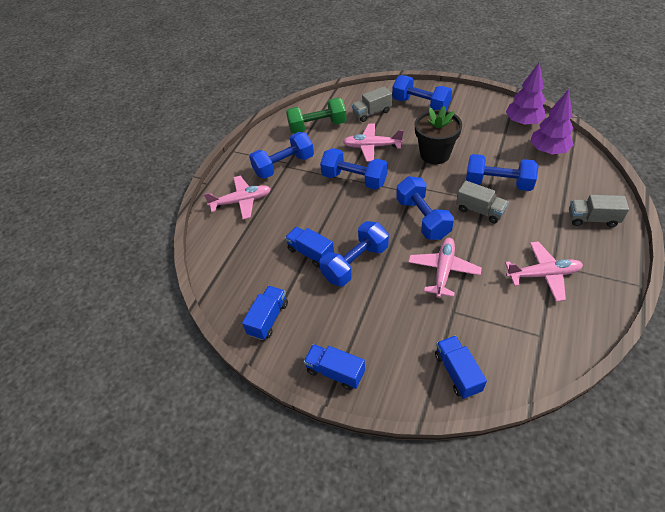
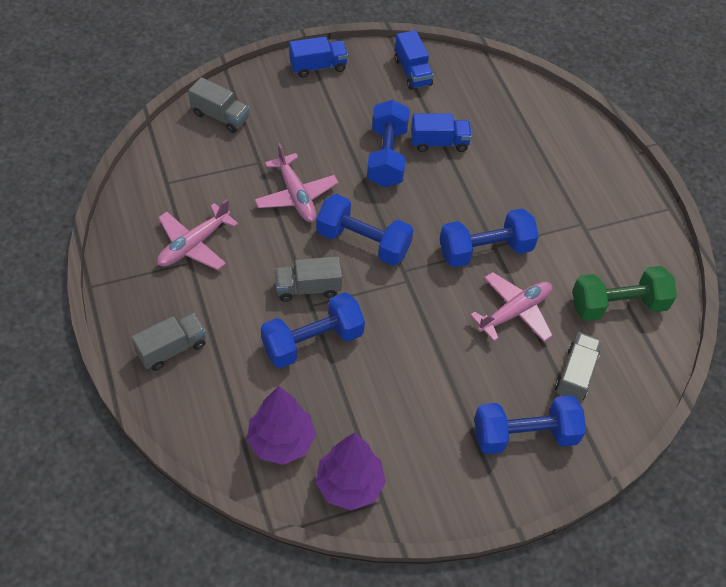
camera: 130 degrees right, 5 degrees up
(242, 201) = (572, 155): pink plane -> none
(284, 166) = (585, 222): blue dumbbell -> none
(317, 126) = (618, 305): green dumbbell -> green dumbbell turned 45 degrees clockwise
(435, 154) = (425, 346): black flower pot -> none
(457, 372) = (220, 116): blue truck -> grey truck

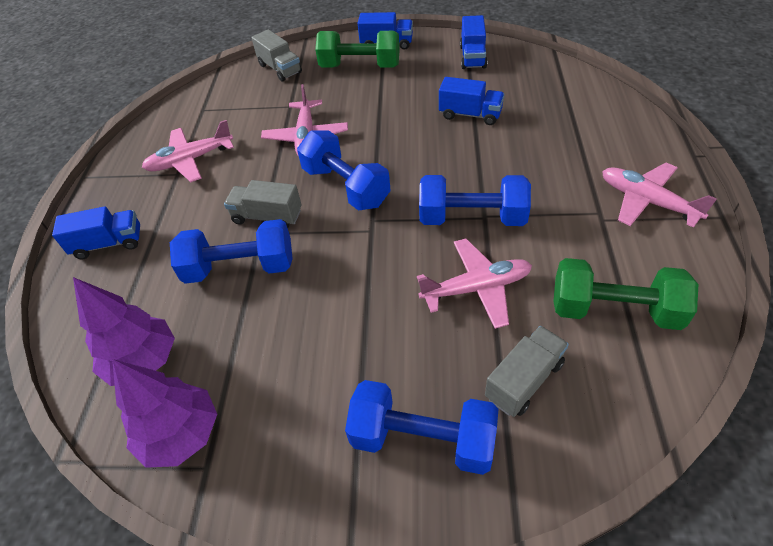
camera: 30 degrees right, 5 degrees down
(172, 349) = (108, 243): grey truck -> blue truck
(305, 101) = (360, 66): none -> green dumbbell
(386, 156) = (411, 118): blue dumbbell -> none
(613, 205) = (647, 201): none -> pink plane

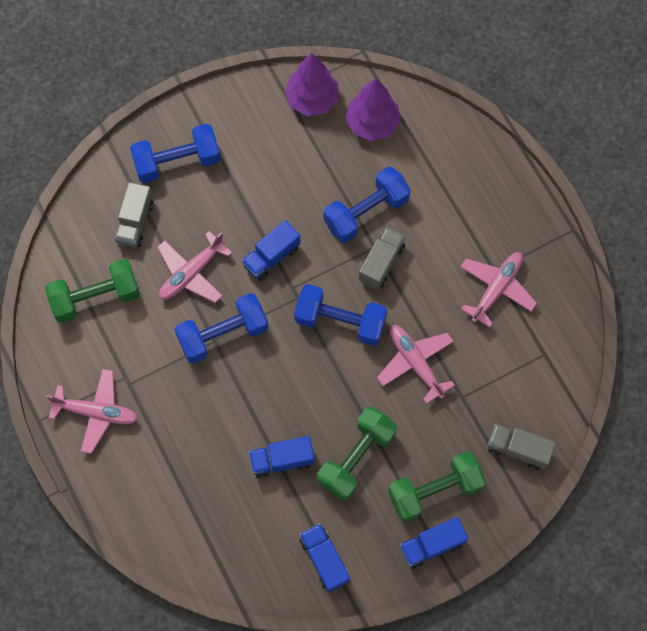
camera: 145 degrees right, 20 degrees up
(108, 243) = (482, 185): blue truck -> blue truck (271, 257)
(267, 217) = (381, 263): grey truck -> grey truck turned 45 degrees counterclockwise
(405, 98) = (356, 458): none -> green dumbbell

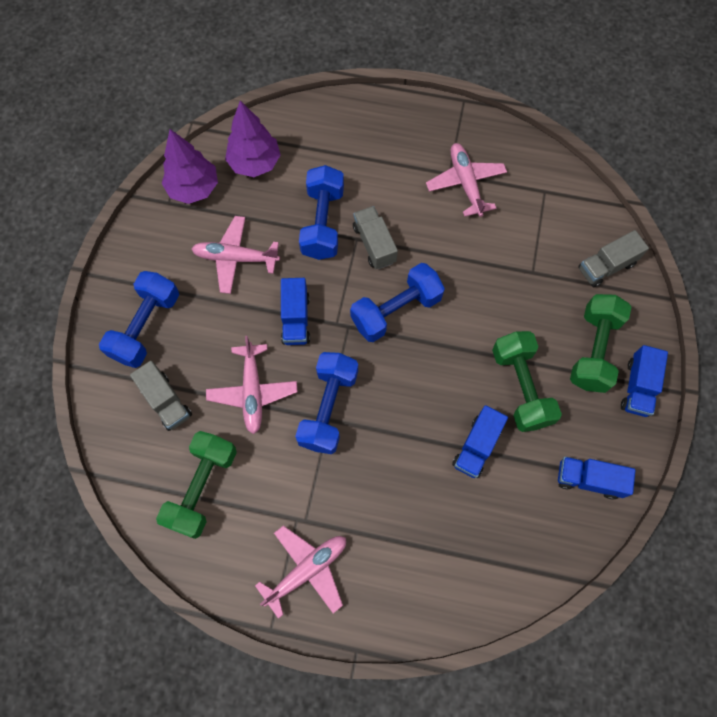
camera: 50 degrees left, 0 degrees up
(415, 363) = (477, 283): pink plane -> pink plane (235, 258)

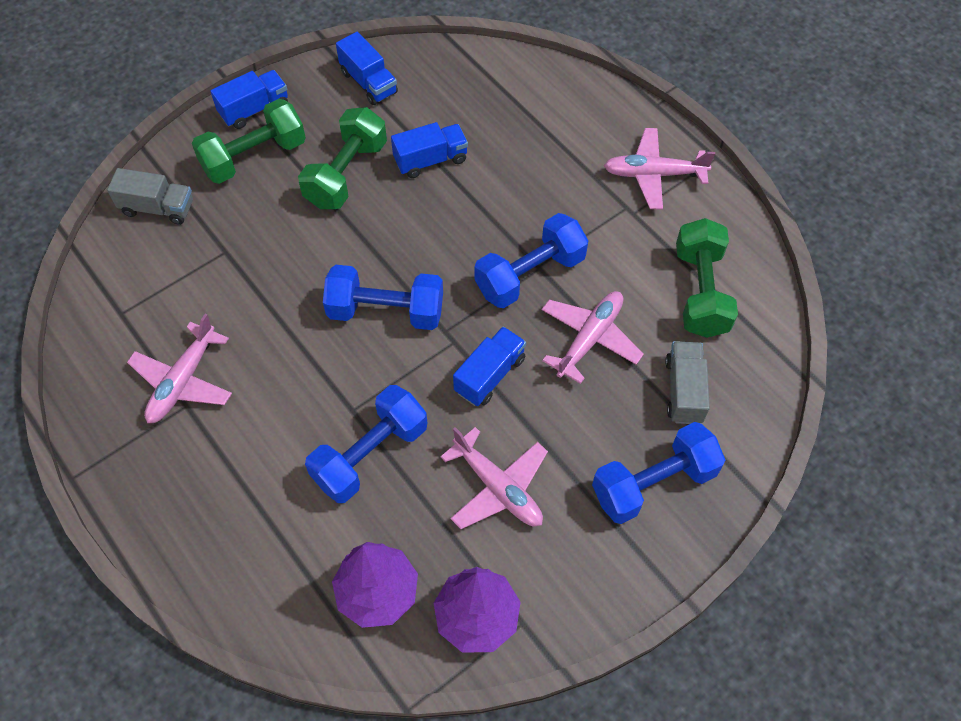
camera: 140 degrees left, 10 degrees down
(202, 487) = (700, 292): green dumbbell -> green dumbbell turned 60 degrees counterclockwise
(374, 244) = (341, 390): grey truck -> none

